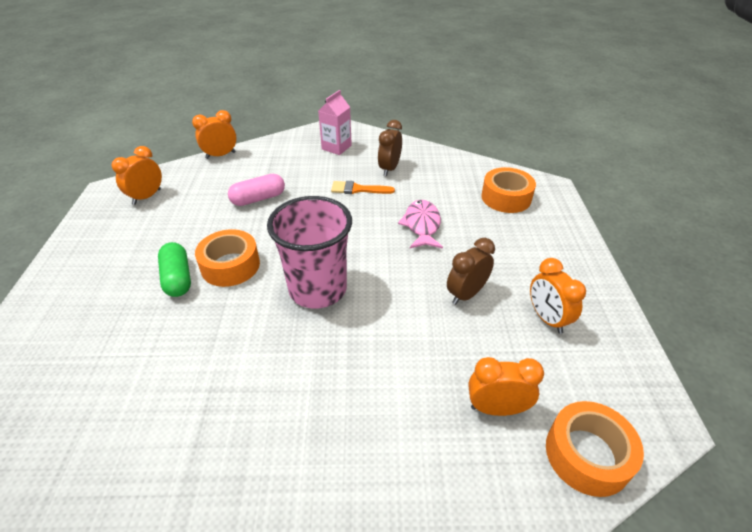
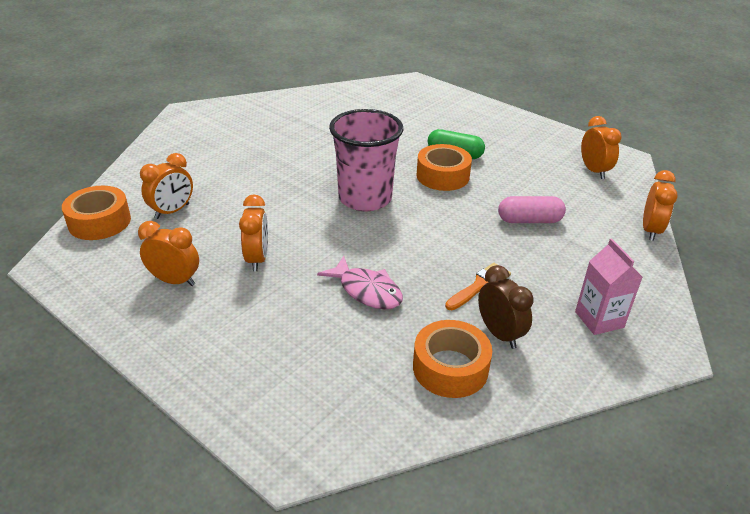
camera: 130 degrees right, 5 degrees down
(258, 199) = (529, 220): pink capsule -> pink capsule turned 75 degrees clockwise
(466, 294) = (257, 259): brown clock -> orange clock
(506, 198) = (327, 391): orange tape -> orange tape (450, 368)

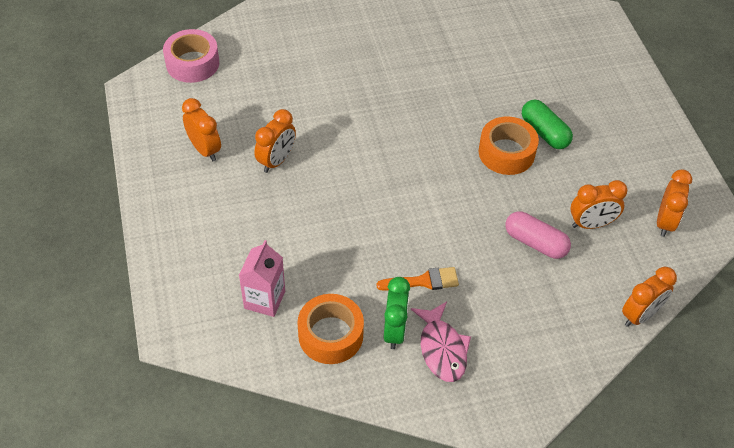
camera: 35 degrees right, 15 degrees up
(99, 222) = (192, 63): orange tape -> pink tape
(172, 211) = (250, 79): orange clock -> orange clock (591, 224)
(365, 198) = (413, 143): pink cup -> none
(367, 291) = (331, 235): pink fish -> pink fish (442, 348)
(499, 334) = (394, 331): brown clock -> green clock
(599, 319) = (487, 367): pink carton -> pink carton (264, 299)

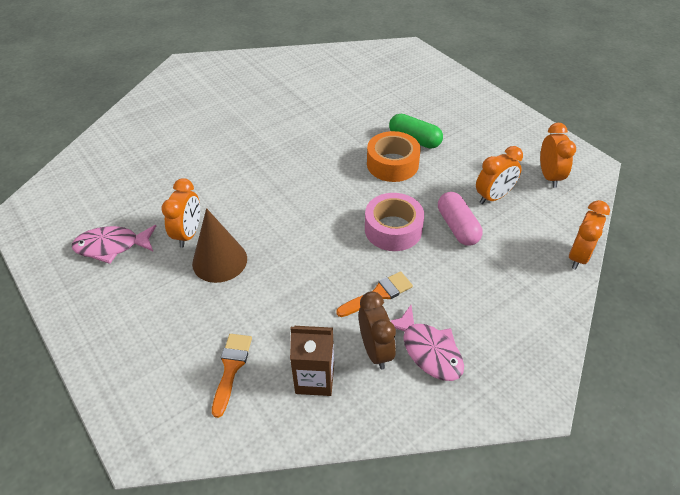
camera: 20 degrees left, 5 degrees down
(192, 63) = (72, 176): pink tape -> pink tape (393, 229)
(205, 149) = (112, 246): orange clock -> pink fish
(264, 299) = (231, 368): pink carton -> orange brush
(294, 197) = (219, 261): none -> brown cone
(330, 335) = (315, 379): orange tape -> brown carton
(394, 331) = (375, 350): green clock -> brown clock
(535, 243) = (457, 227): pink capsule -> pink capsule turned 60 degrees clockwise

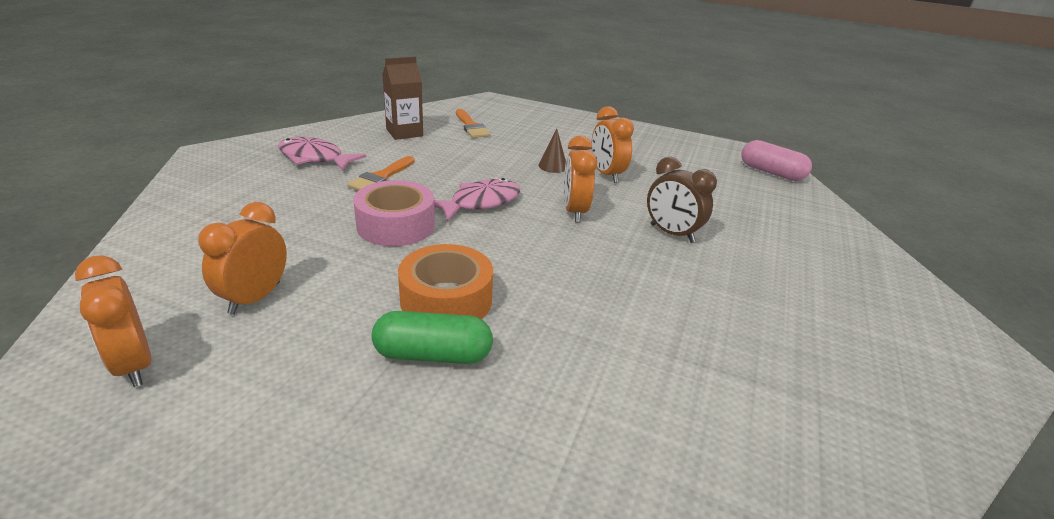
camera: 145 degrees right, 15 degrees down
(112, 246) = (654, 155): pink fish -> pink fish (480, 203)
(219, 261) = (553, 166): brown cone -> brown cone, size x0.52
(375, 350) = (364, 150): brown clock -> brown clock (671, 233)
(457, 227) = (308, 247): pink capsule -> pink capsule (771, 172)
(578, 256) = (119, 257): orange clock -> orange clock (574, 211)

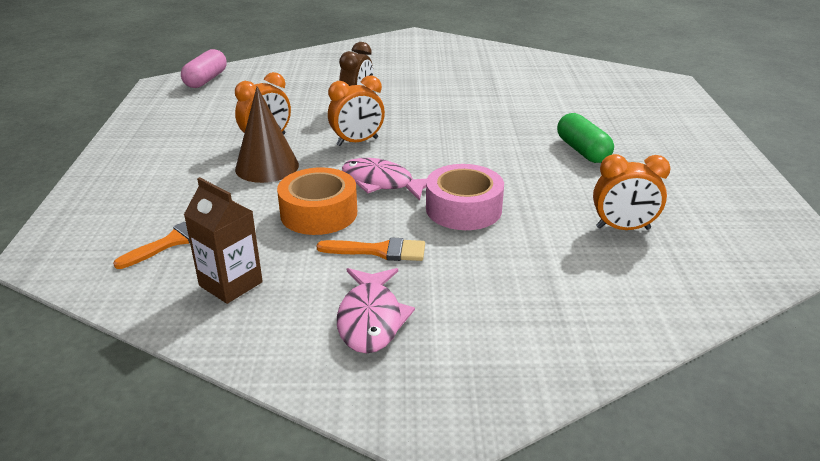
camera: 110 degrees left, 0 degrees up
(133, 365) = (727, 238): orange clock -> none
(446, 299) = (531, 160): orange tape -> orange tape (319, 213)
(553, 166) = (267, 167): brown cone -> brown cone, size x1.92

